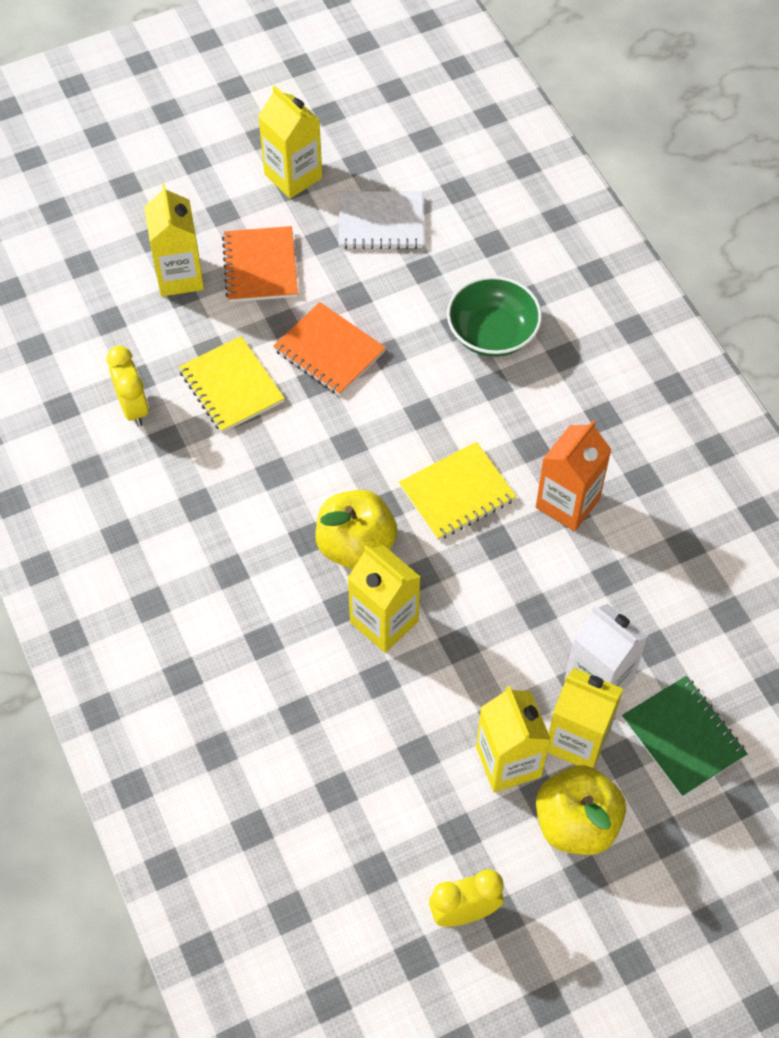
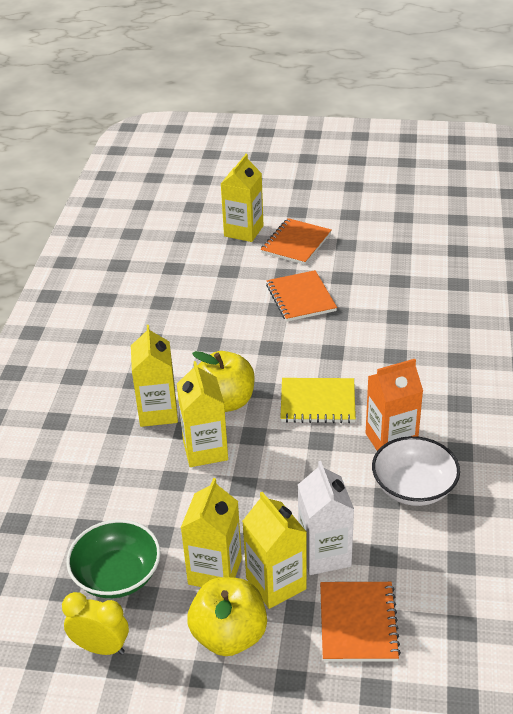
camera: 35 degrees right, 20 degrees down
(133, 408) = (158, 280): yellow clock -> none
(231, 386) = (224, 292): yellow notebook -> none
(293, 176) = (355, 209): yellow carton -> yellow carton (158, 412)
(381, 222) = (391, 248): white notebook -> none
(492, 333) = (417, 329): green bowl -> green bowl (117, 575)
(629, 550) = (413, 487): none -> white bowl
(683, 737) = (358, 623): green notebook -> orange notebook

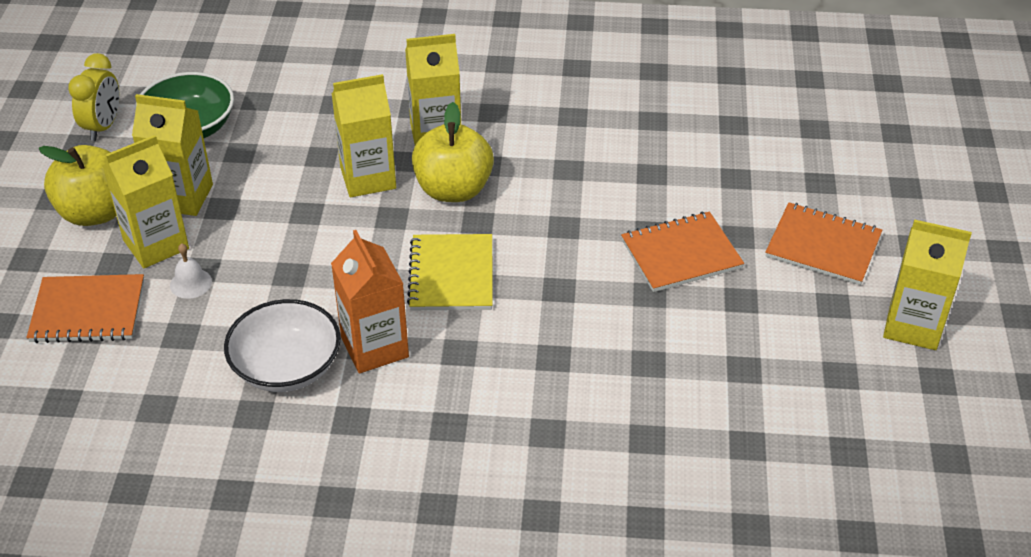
camera: 85 degrees right, 5 degrees up
(243, 231) = (843, 188): yellow carton -> yellow carton (913, 326)
(324, 554) = (190, 283): white carton -> white bell

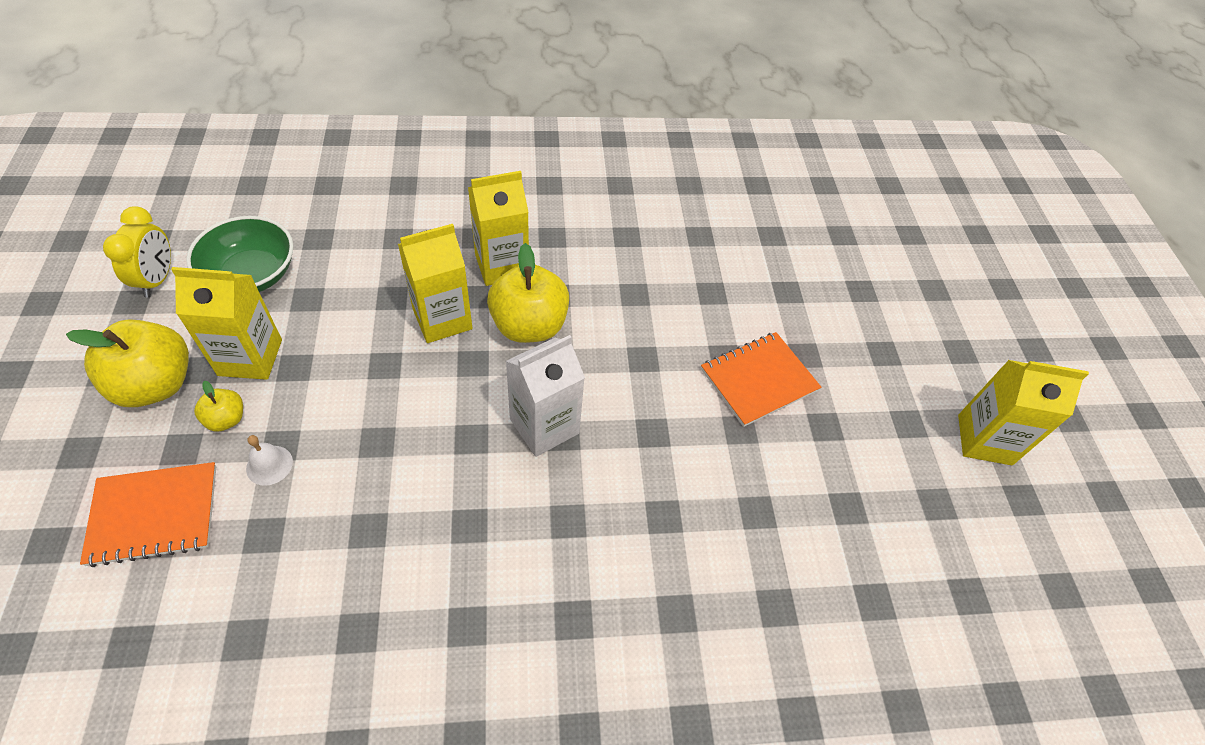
camera: 15 degrees left, 10 degrees up
(156, 244) = (226, 419): yellow carton -> yellow apple
(286, 367) = (387, 563): white bowl -> none
(374, 347) = (479, 525): orange carton -> none
(451, 275) = (544, 426): yellow notebook -> white carton
(823, 246) = (882, 359): orange notebook -> none

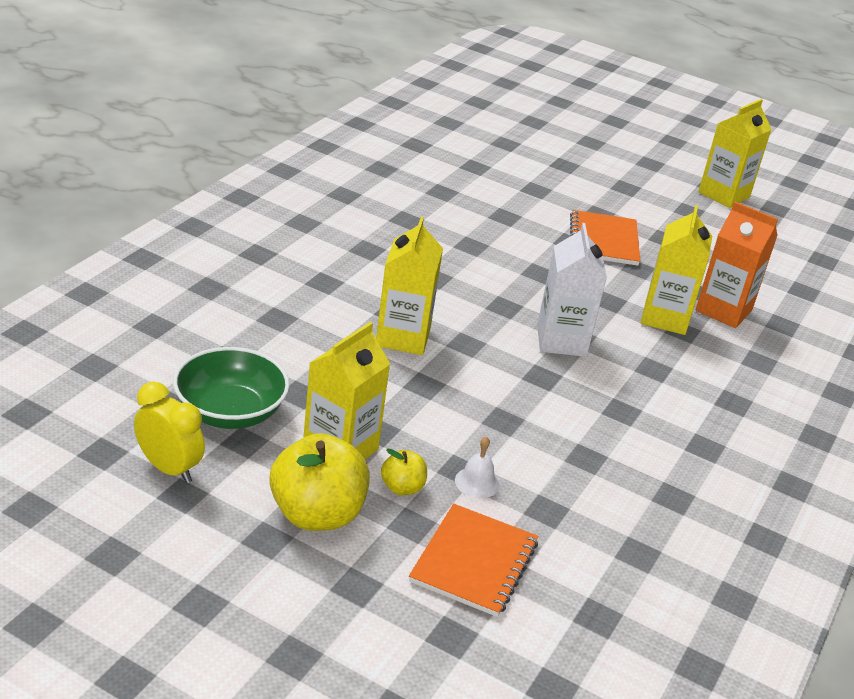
camera: 55 degrees left, 20 degrees down
(502, 265) = (373, 285): yellow carton -> yellow carton (665, 318)
(529, 325) = (454, 302): yellow apple -> none
(742, 537) = (723, 310): none -> orange carton

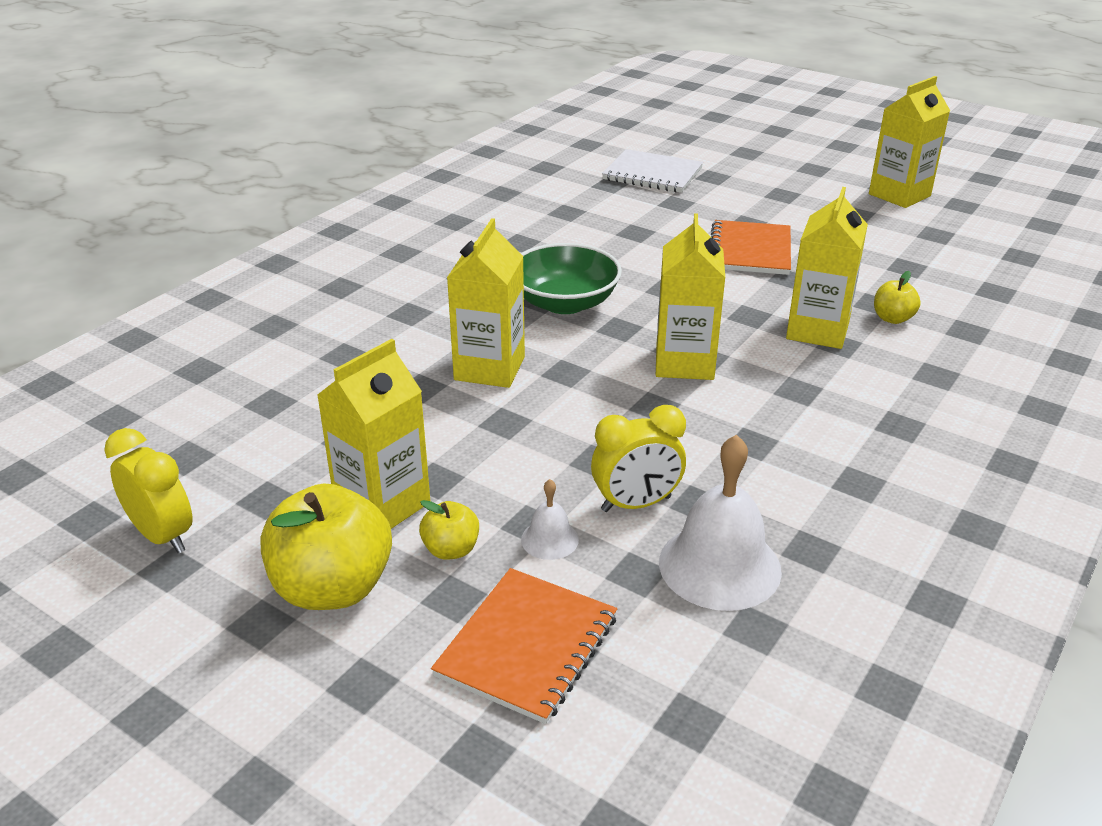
camera: 10 degrees right, 0 degrees up
(230, 412) = (258, 464): green bowl -> green bowl (565, 303)
(511, 158) = (652, 174): none -> white notebook
(539, 457) = (636, 504): none -> yellow clock
(561, 340) = (684, 363): white carton -> yellow carton
(607, 507) = (719, 566): none -> white bell
(723, 310) = (892, 318): orange carton -> yellow apple

